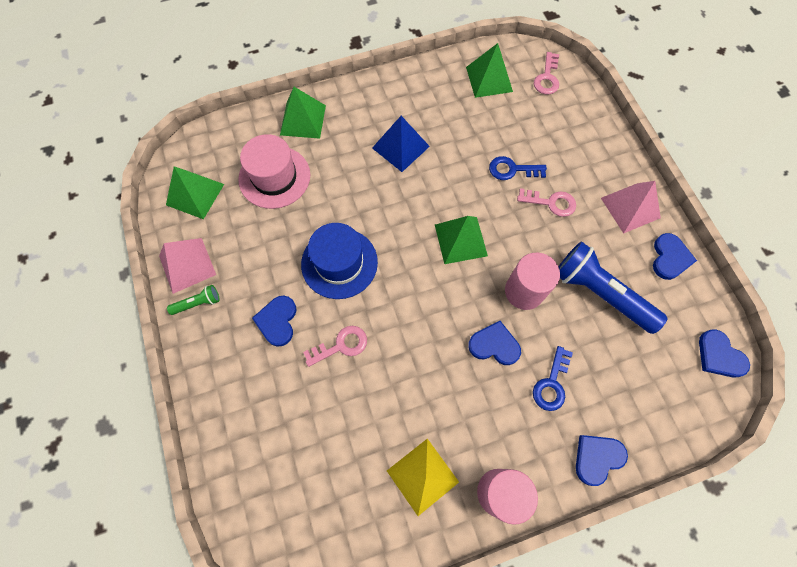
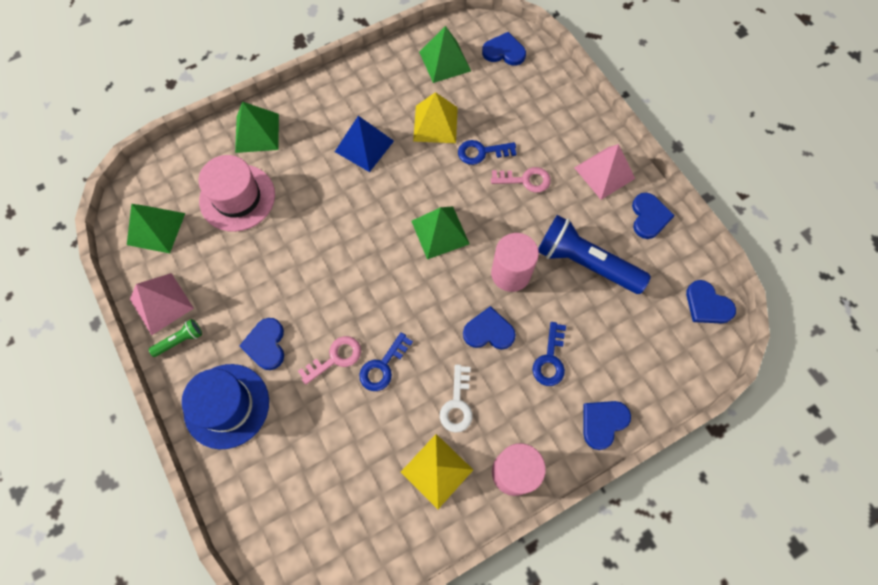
camera: 10 degrees left, 0 degrees up
(339, 263) = (320, 275): blue hat -> blue hat (226, 405)
(385, 362) = (382, 367): none -> blue key
(452, 412) = (457, 404): none -> white key
(471, 136) = (435, 124): none -> yellow pyramid
(547, 78) = (504, 51): pink key -> blue heart

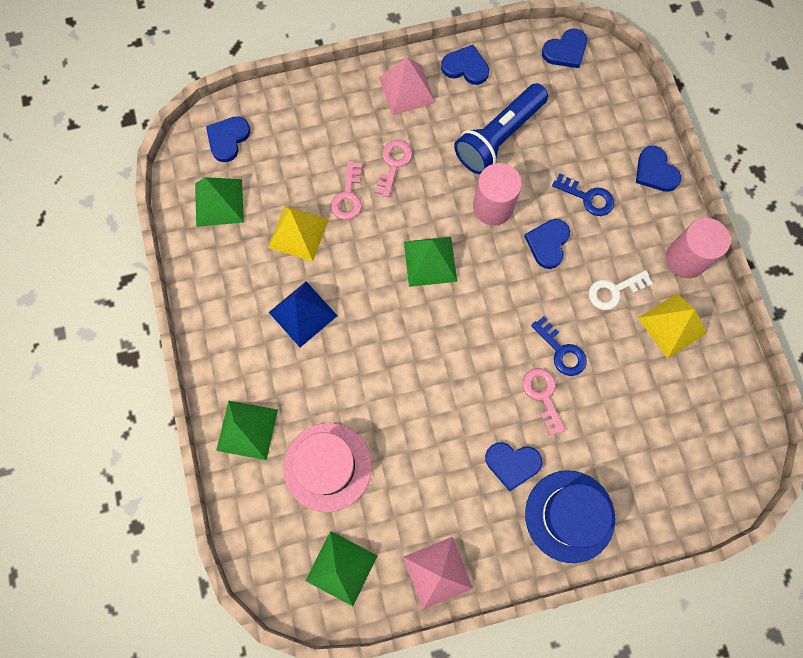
camera: 75 degrees left, 5 degrees up
(180, 340) = (486, 557): green flashlight -> none
(457, 404) = (613, 291): white key -> white key turned 135 degrees clockwise
(481, 152) = (348, 196): blue key -> pink key

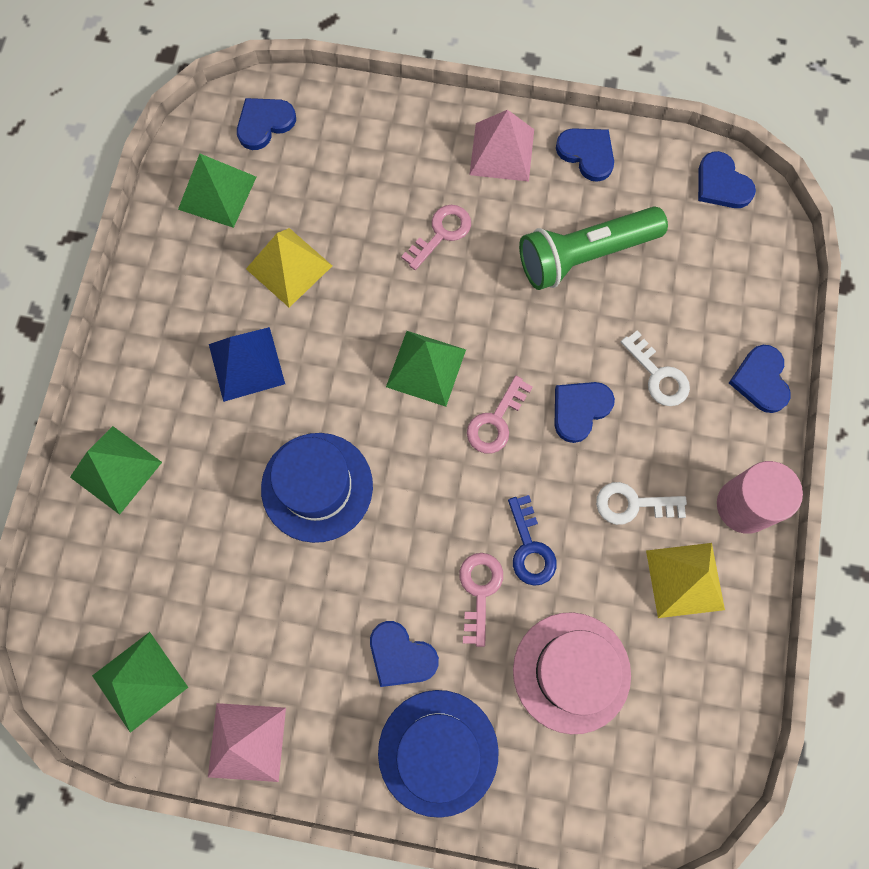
camera: 25 degrees right, 0 degrees up
(327, 466) = (184, 555): pink hat -> pink hat (571, 672)
(348, 196) = (368, 249): pink key -> pink key (496, 422)
(396, 376) = (317, 487): none -> blue hat
(493, 207) = (534, 336): pink cylinder -> none
(499, 137) = (585, 255): blue flashlight -> green flashlight
(565, 51) = (722, 184): blue heart -> blue heart turned 60 degrees clockwise
(588, 197) = (658, 375): blue key -> white key

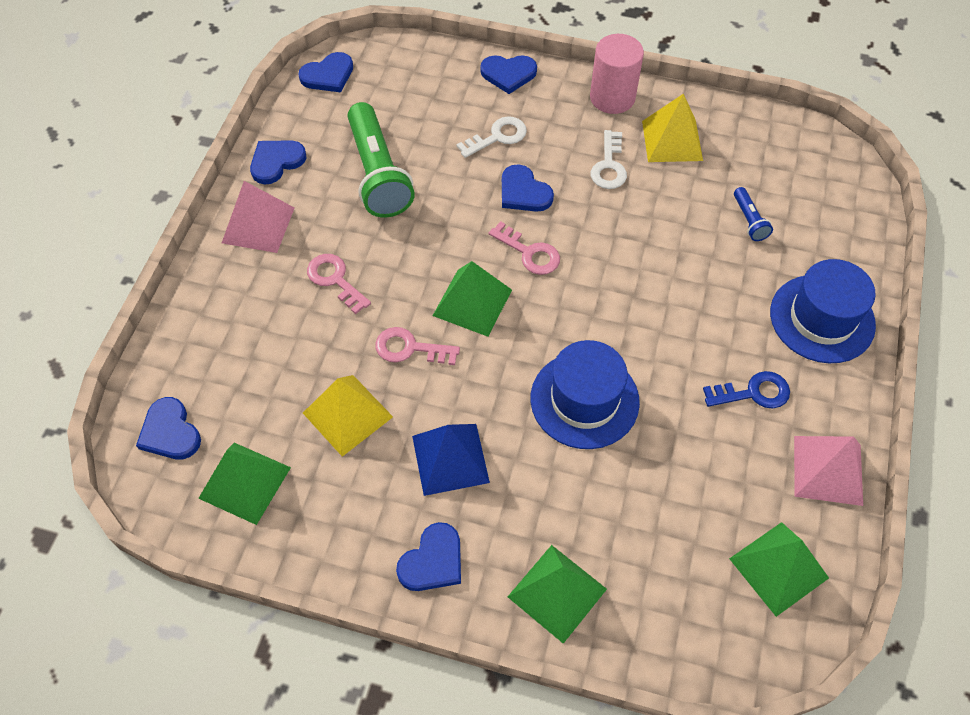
camera: 85 degrees left, 15 degrees down
(401, 656) = (742, 340): blue heart -> blue heart (433, 561)
(479, 590) = (683, 278): pink key -> pink key (409, 348)
(530, 548) = (646, 238): blue key -> blue key (753, 392)
(571, 672) = (749, 220): pink hat -> blue flashlight

